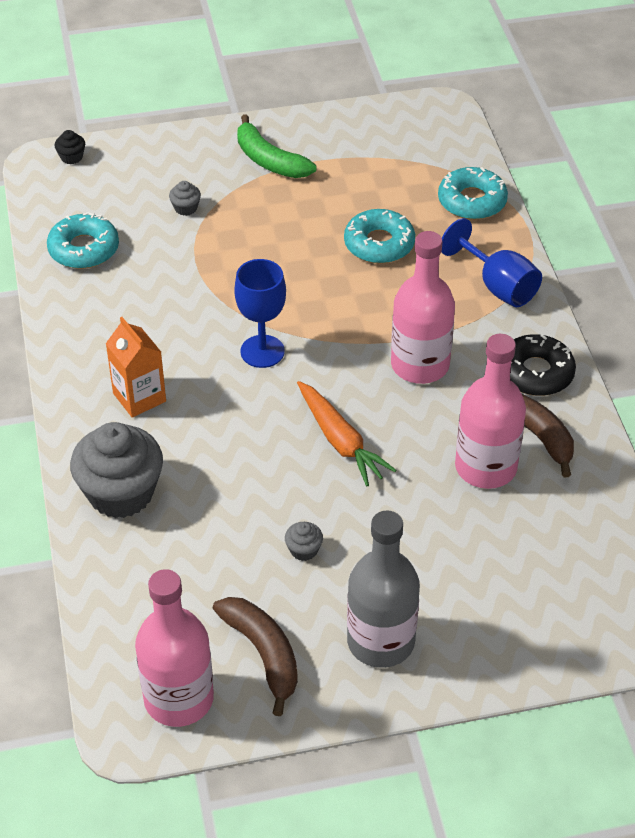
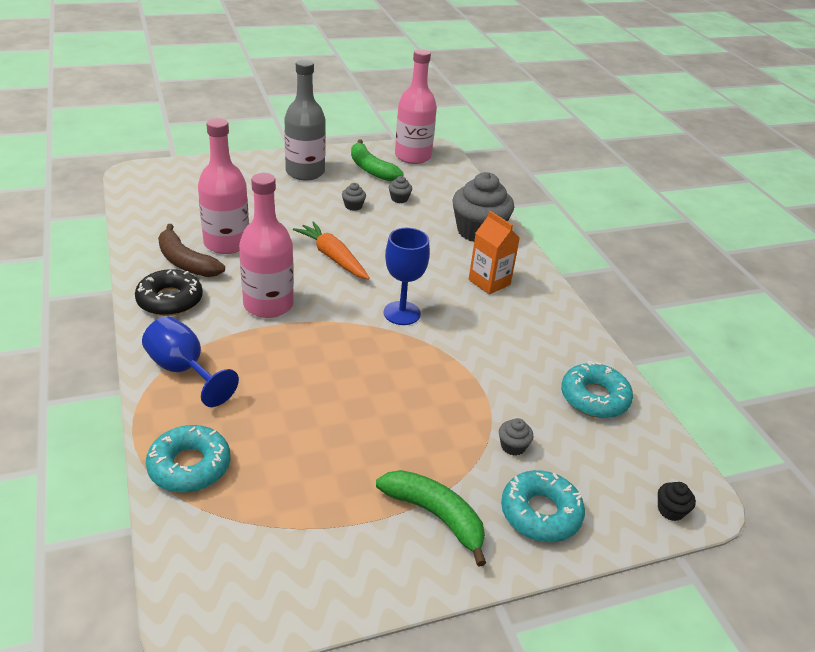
camera: 170 degrees right, 10 degrees down
(227, 569) = (399, 199): none -> grey cupcake
(263, 654) = (371, 169): brown banana -> green banana
(379, 244) = (300, 410): turquoise donut -> turquoise donut (540, 513)

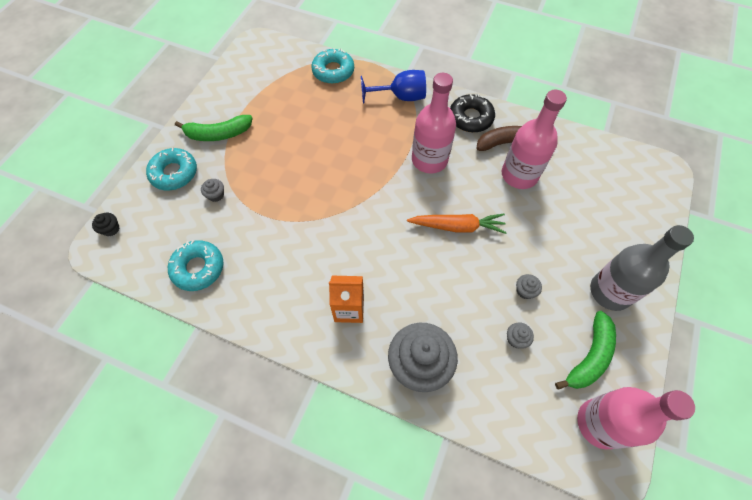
camera: 135 degrees right, 25 degrees up
(371, 169) = (589, 356): green banana -> green banana turned 120 degrees clockwise
(402, 313) = (363, 224): blue goblet -> none

